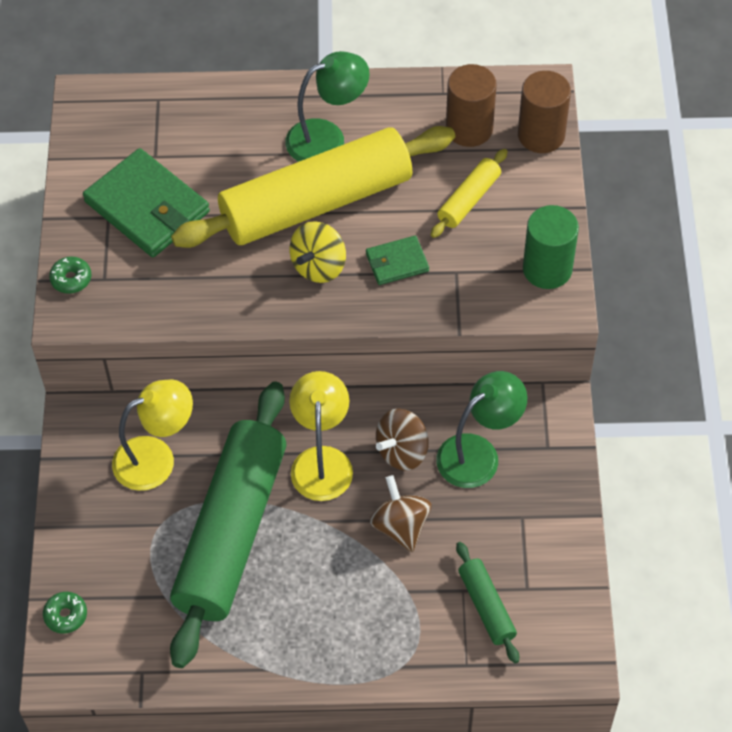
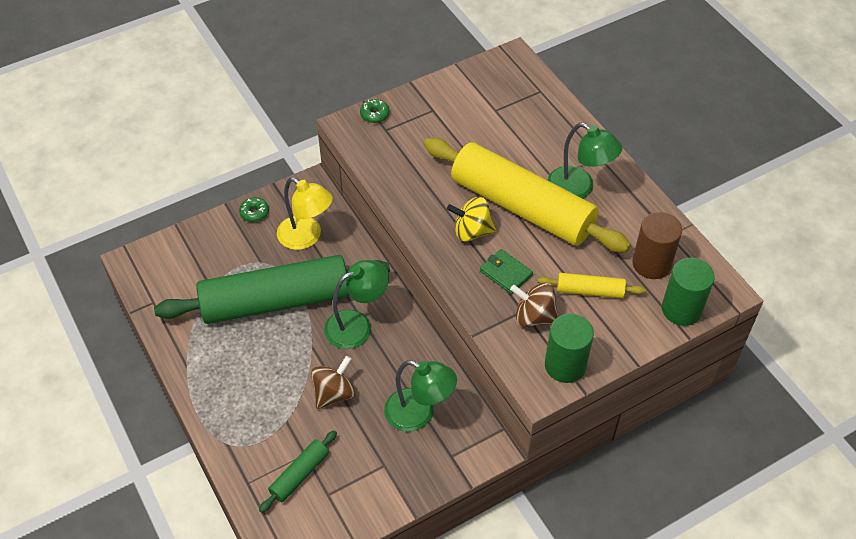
camera: 60 degrees right, 5 degrees down
(66, 615) = (173, 246): green donut -> green donut (254, 213)
(147, 207) = (454, 124): green wallet -> none
(322, 461) = (357, 325): yellow lamp -> green lamp
(402, 451) = (392, 367): brown spinning top -> brown spinning top (534, 316)
(541, 135) = (681, 309): brown cylinder -> green cylinder

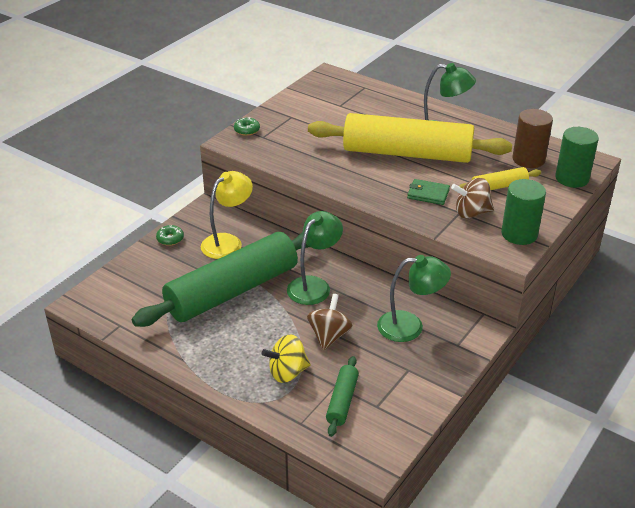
camera: 25 degrees left, 15 degrees down
(306, 237) = (228, 242): yellow lamp -> yellow lamp turned 60 degrees counterclockwise
(471, 231) = (381, 177): yellow spinning top -> yellow spinning top (287, 372)

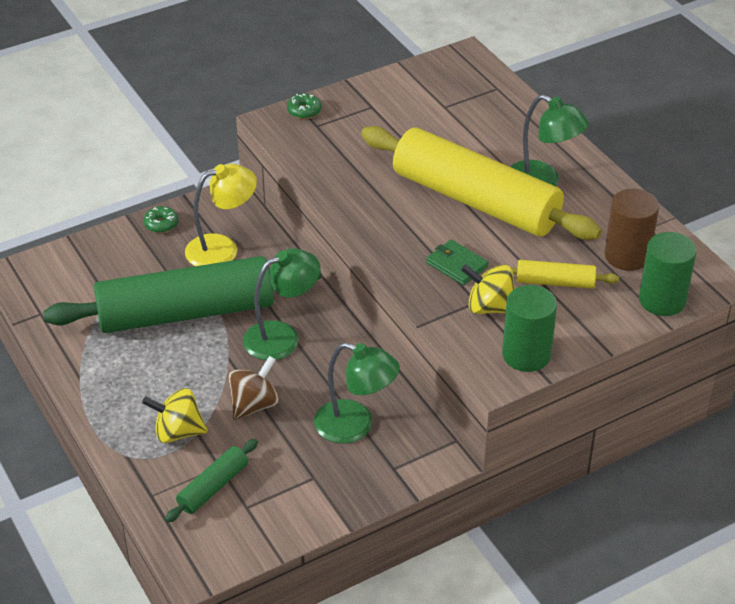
camera: 25 degrees right, 5 degrees up
(471, 213) = (490, 307): brown spinning top -> yellow spinning top

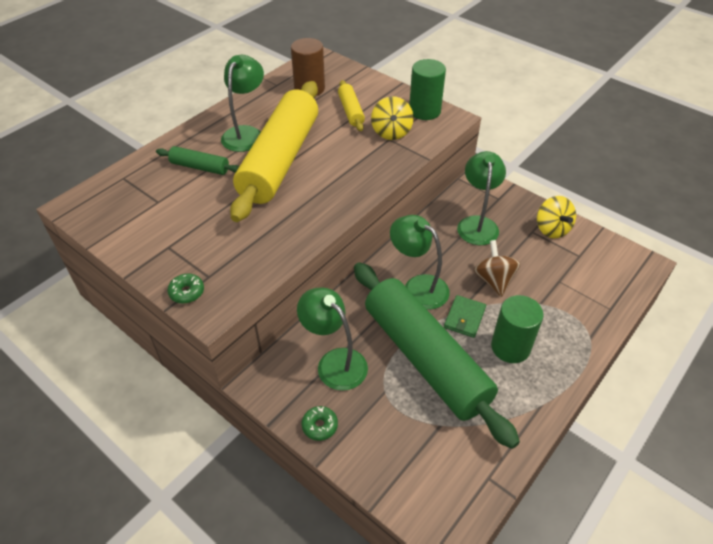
camera: 110 degrees left, 5 degrees up
(178, 432) = (547, 315): yellow spinning top -> yellow spinning top (552, 229)
(213, 487) = (578, 278): green rolling pin -> green rolling pin (200, 167)
(222, 249) = (335, 362): yellow lamp -> green lamp
(254, 405) = (493, 280): brown spinning top -> brown spinning top turned 60 degrees clockwise
(456, 265) = (357, 154): green wallet -> green wallet (464, 318)
(662, 300) = (344, 71): green cylinder -> green cylinder (510, 347)

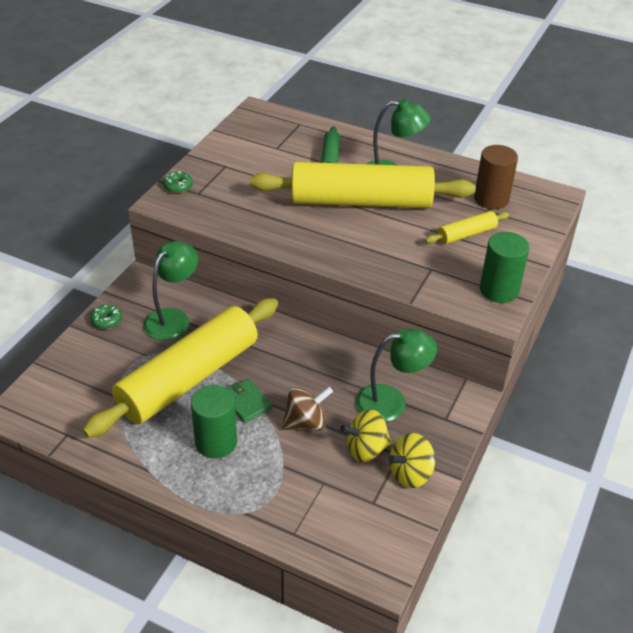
camera: 75 degrees right, 5 degrees down
(391, 132) = (443, 269): yellow spinning top -> yellow spinning top (366, 449)
(418, 287) = (278, 362): green lamp -> none
(425, 358) = (188, 378): green rolling pin -> yellow rolling pin
(464, 318) = (246, 402): green wallet -> green wallet turned 45 degrees clockwise

